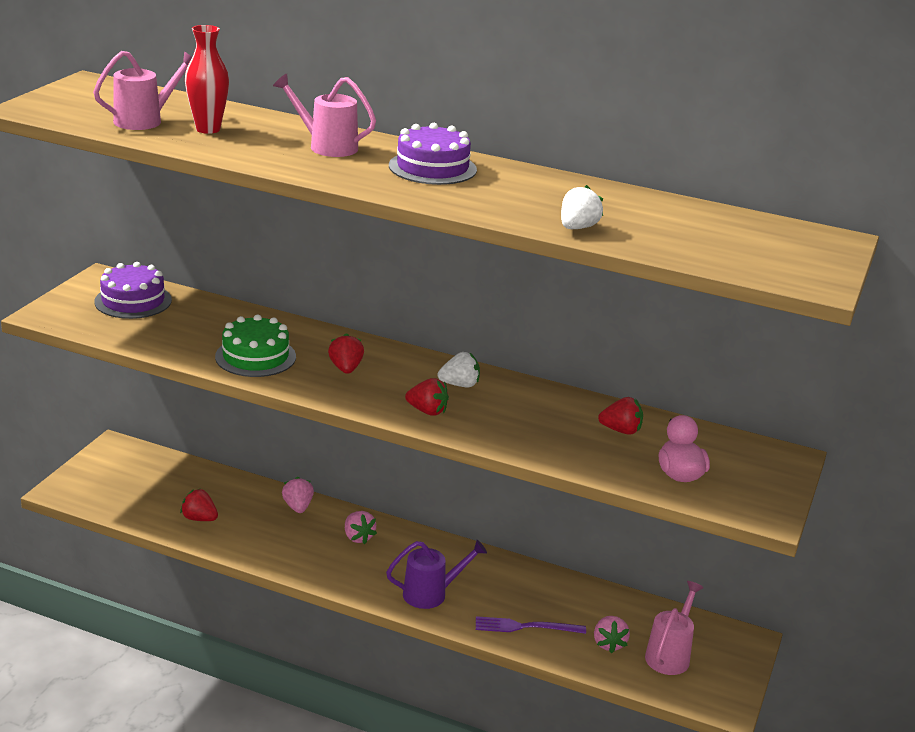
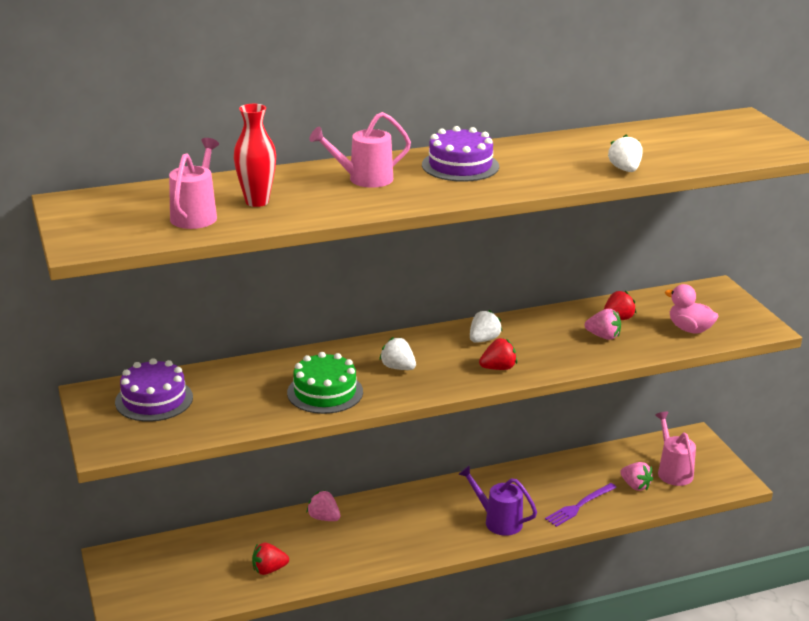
camera: 40 degrees left, 0 degrees up
(346, 369) = (398, 367): red strawberry -> white strawberry
(358, 537) = (396, 513): pink strawberry -> pink strawberry (603, 336)
(431, 594) = (498, 521): purple watering can -> purple watering can turned 90 degrees counterclockwise

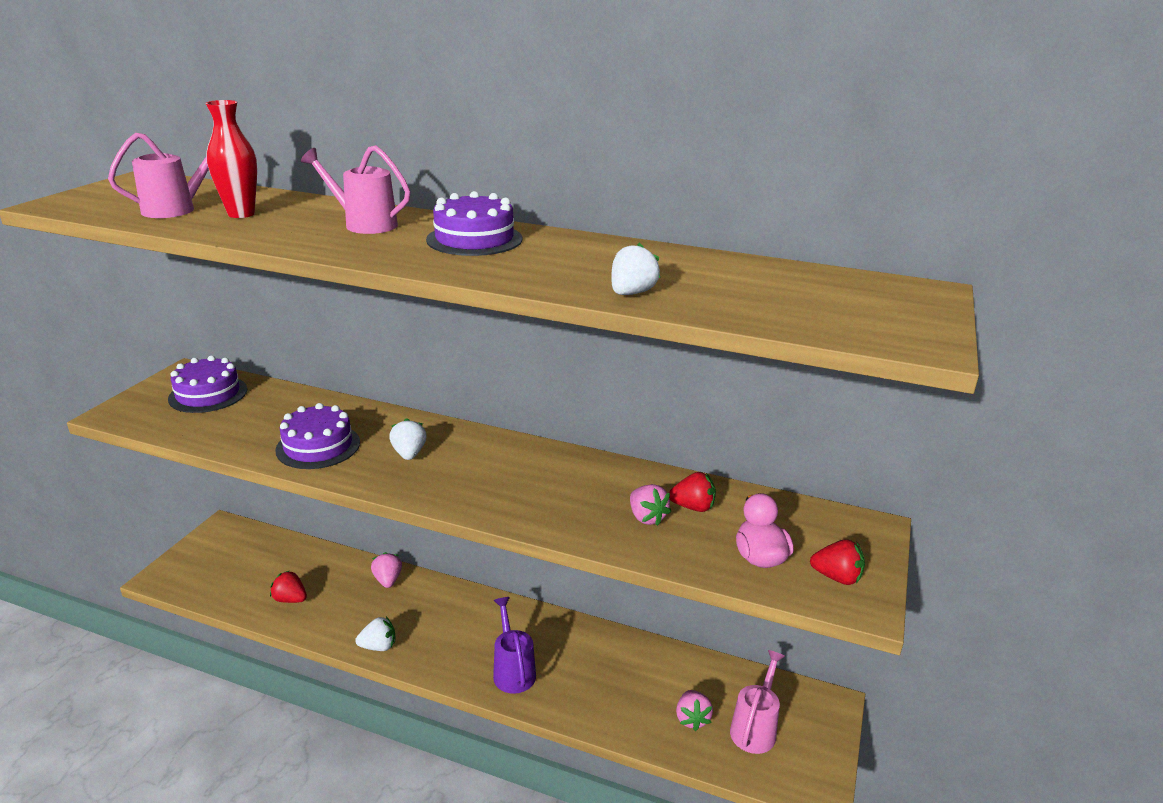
camera: 40 degrees right, 0 degrees up
(325, 392) = (318, 446): green cake -> purple cake
(483, 340) = (525, 464): white strawberry -> white strawberry (378, 646)
(498, 368) = (489, 497): red strawberry -> red strawberry (837, 577)
(579, 506) = (607, 704): purple fork -> none

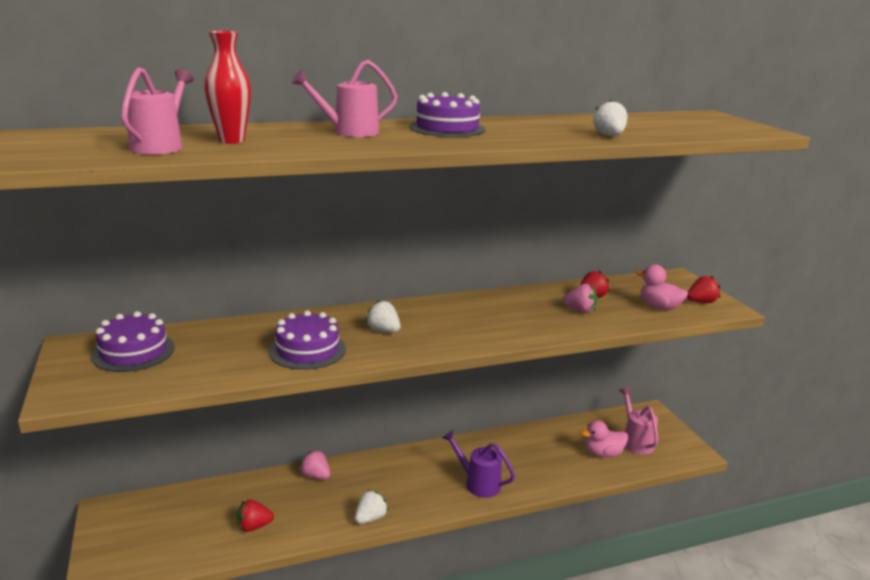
camera: 40 degrees left, 5 degrees down
(692, 719) = (603, 453): pink strawberry -> pink duck

